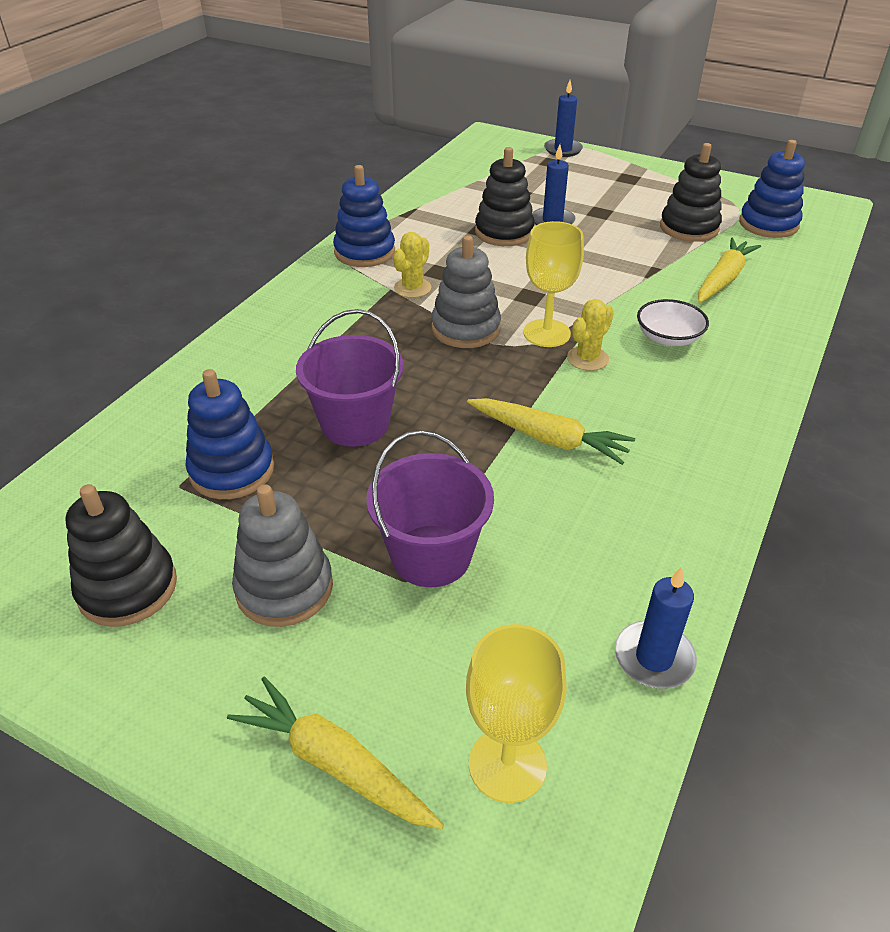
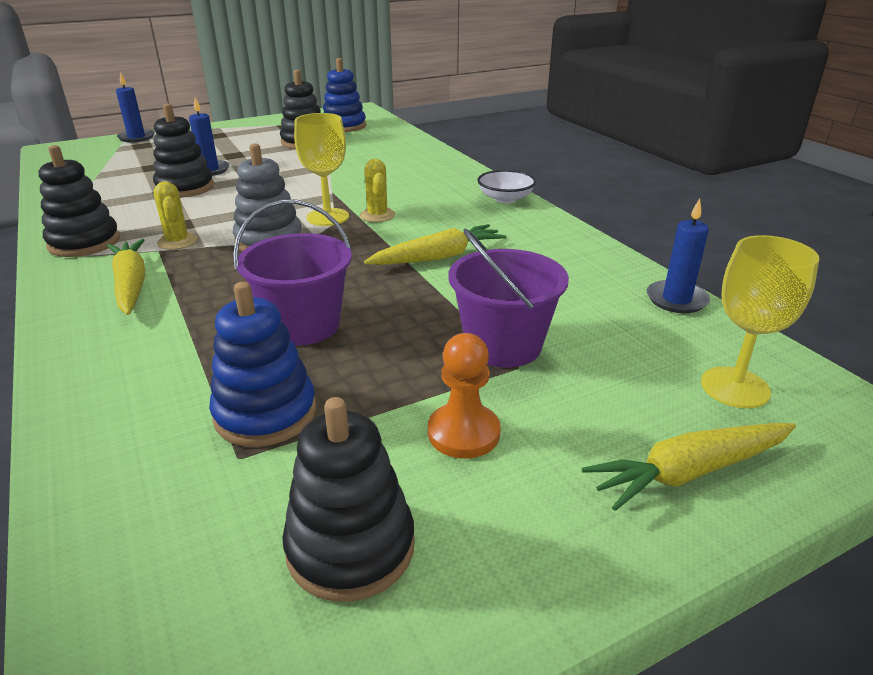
camera: 55 degrees left, 10 degrees down
(284, 588) = (463, 433): grey stacking toy -> orange pawn
(364, 252) = (84, 243): blue stacking toy -> black stacking toy
(668, 338) = (399, 187): white bowl -> white bowl (505, 198)
(723, 279) = (371, 154): yellow carrot -> yellow carrot (131, 285)

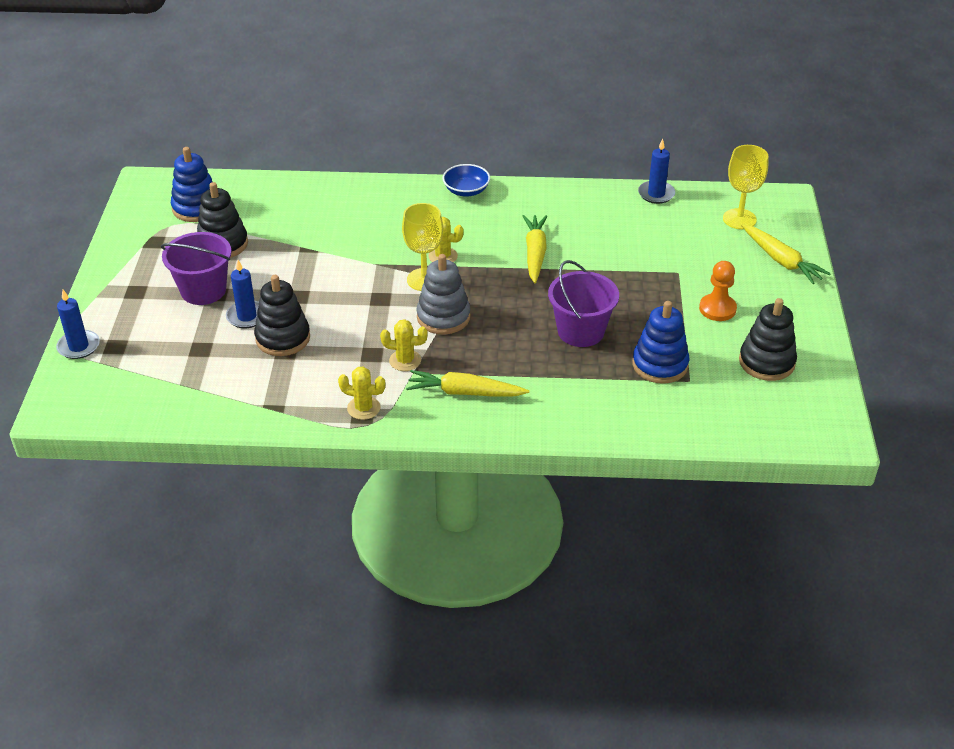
camera: 60 degrees left, 10 degrees up
(84, 243) = (363, 408): black stacking toy -> yellow cactus
(503, 345) = (656, 269): purple bucket -> purple bucket (203, 290)
(505, 198) = (466, 190): white bowl -> blue bowl
(689, 472) = (781, 261): yellow carrot -> yellow carrot turned 45 degrees counterclockwise

